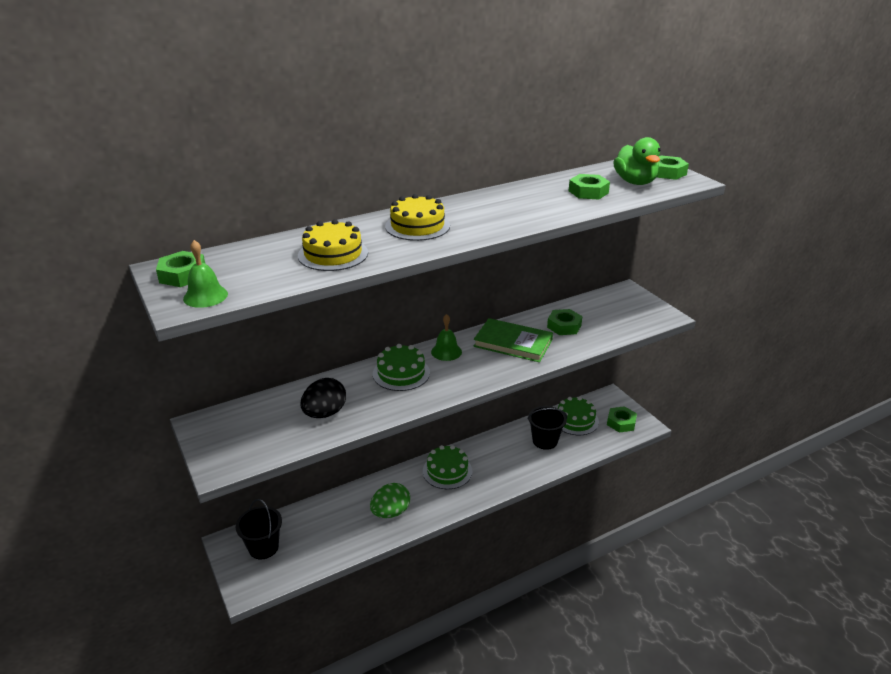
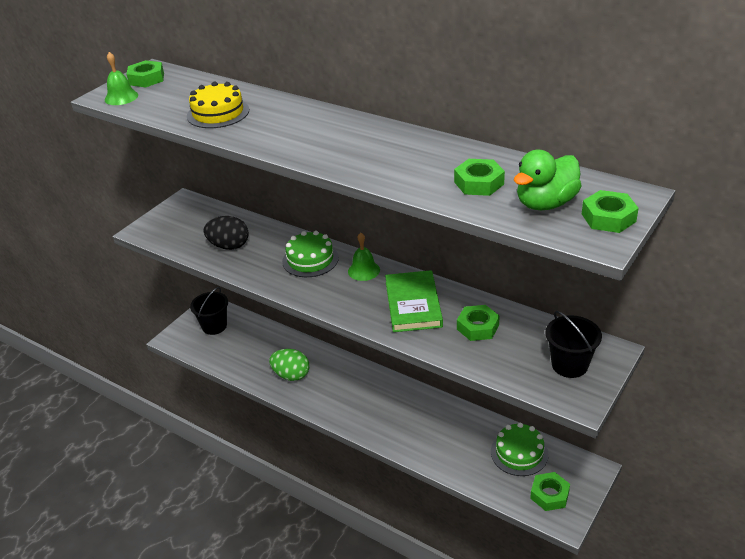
camera: 65 degrees right, 5 degrees up
(417, 226) = (302, 126): yellow cake -> none
(447, 471) = (365, 388): green cake -> none
(545, 441) = (463, 440): black bucket -> black bucket (569, 365)

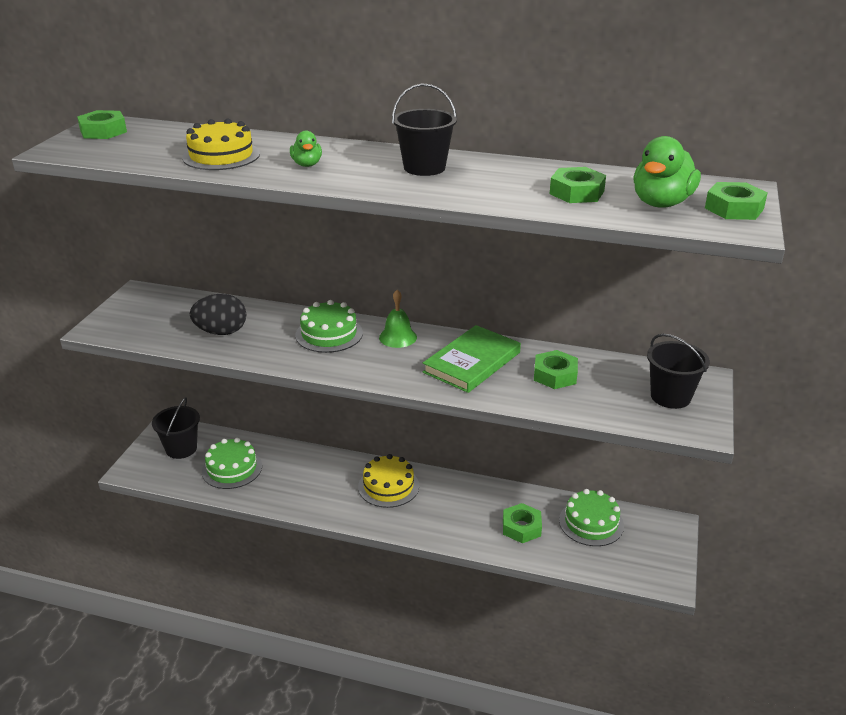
camera: 20 degrees left, 5 degrees down
(121, 97) = (81, 150): green bell -> none
(246, 350) = (232, 468): none -> green cake
(277, 129) = (307, 164): none -> green duck
(291, 375) = (299, 487): green egg -> none
(361, 387) = (388, 486): none -> yellow cake
(368, 141) = (424, 168): none -> black bucket
(413, 304) = (472, 362): green book -> green book turned 60 degrees clockwise
(549, 495) = (641, 558): green nut -> green nut (521, 527)

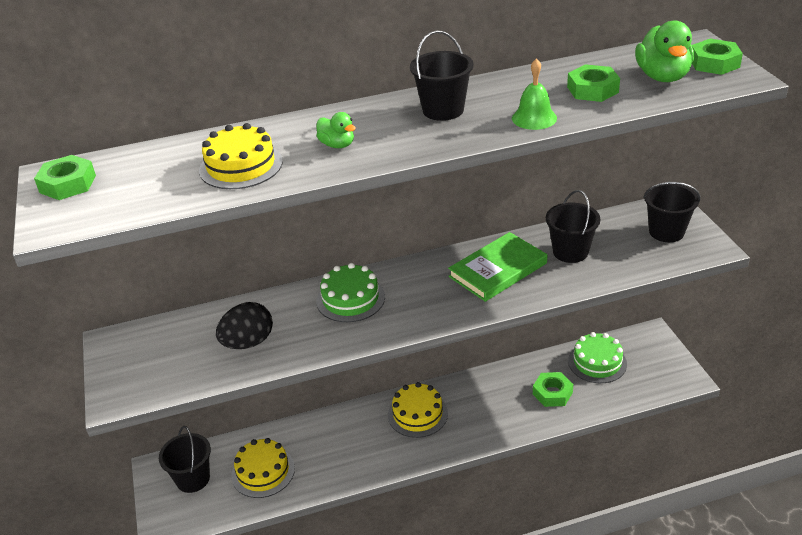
camera: 30 degrees left, 5 degrees up
(232, 468) = (263, 471): green cake -> yellow cake
(398, 337) = (413, 275): green bell -> green bell (534, 118)
(472, 362) = (498, 270): green book -> green book turned 45 degrees clockwise
(555, 375) = (570, 252): green nut -> black bucket

